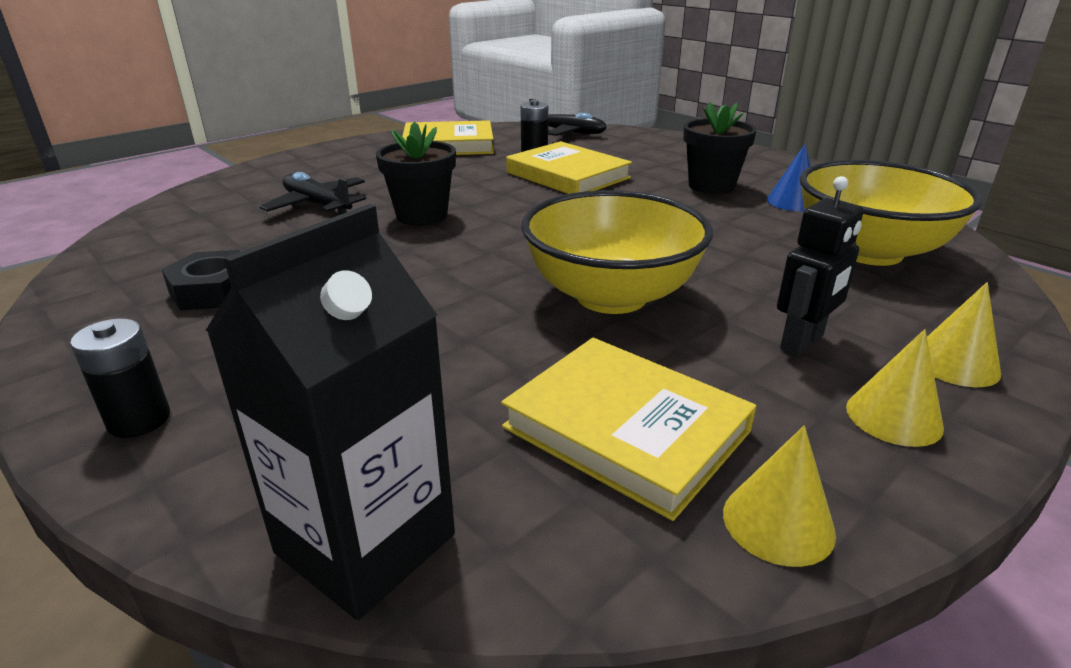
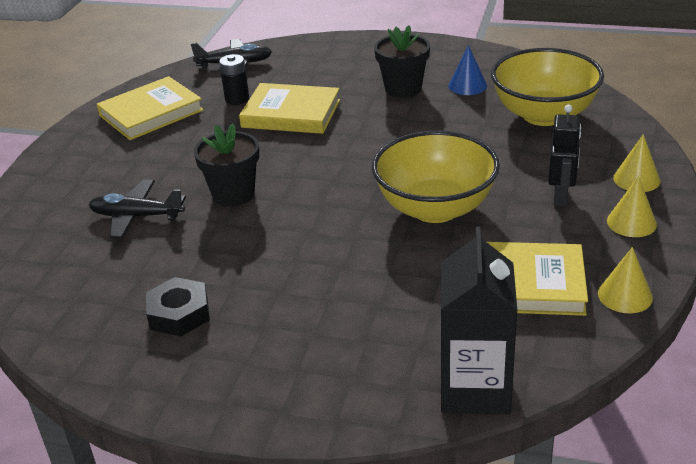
camera: 30 degrees left, 5 degrees up
(139, 420) = (276, 401): black battery -> none

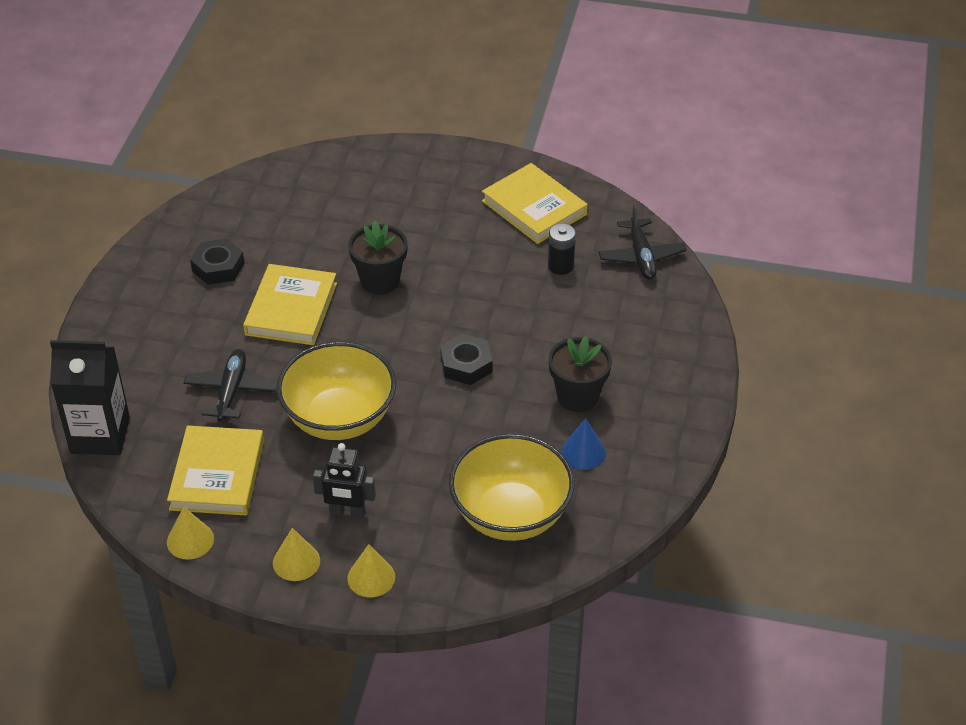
camera: 85 degrees right, 10 degrees up
(137, 216) = (352, 225): black plane -> black plane (231, 391)
(291, 114) = (526, 309): yellow book -> yellow book (291, 309)
(362, 141) = (466, 365): none -> black nut

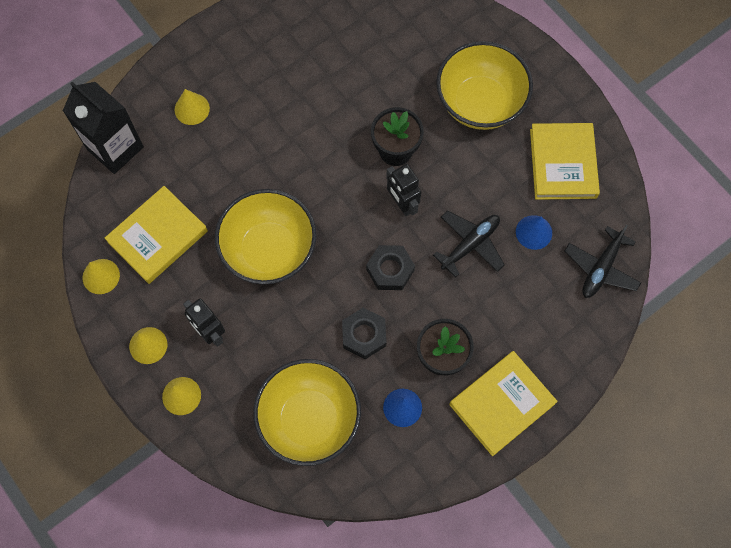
camera: 40 degrees right, 25 degrees up
(149, 361) = (192, 109): none -> yellow cone
(218, 267) = (299, 58): black nut -> black nut (364, 335)
(231, 391) = (221, 173): black plane -> black plane (470, 244)
(291, 309) = (316, 131): yellow book -> yellow book (502, 404)
(419, 208) = (480, 103): none -> yellow bowl
(426, 314) = (402, 204): none -> black robot
(560, 266) = (534, 232): black battery -> blue cone

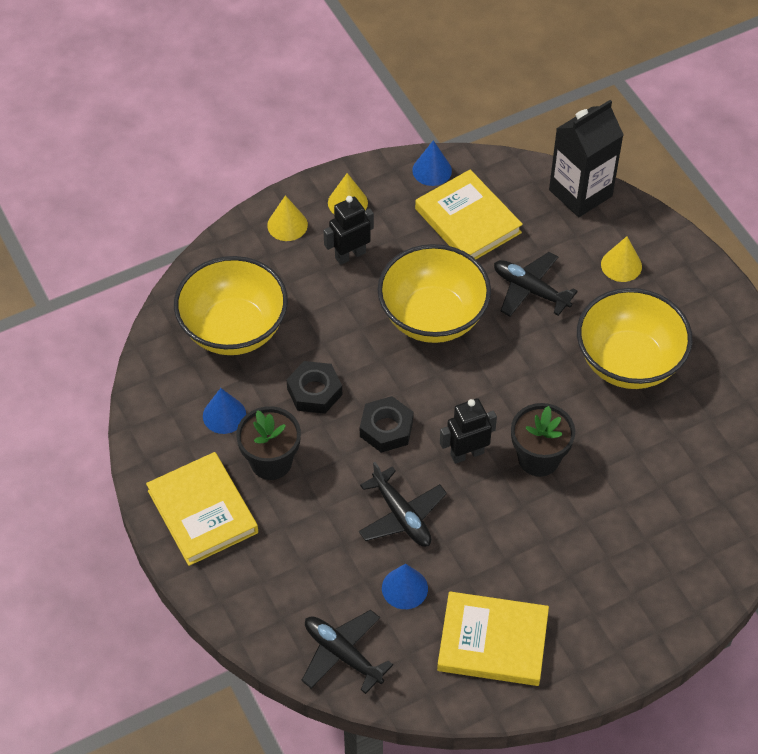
camera: 100 degrees right, 15 degrees down
(101, 276) = (432, 170): yellow cone -> blue cone
(228, 176) = (530, 290): none -> black plane
(480, 103) = (592, 562): yellow bowl -> yellow bowl (628, 362)

